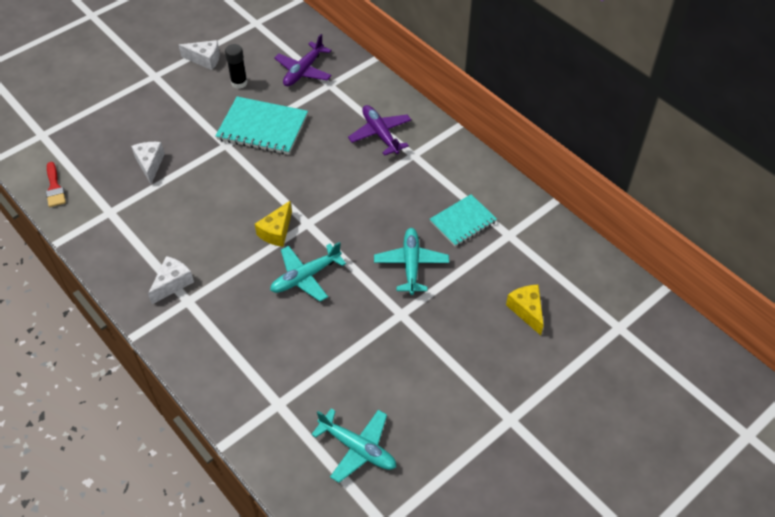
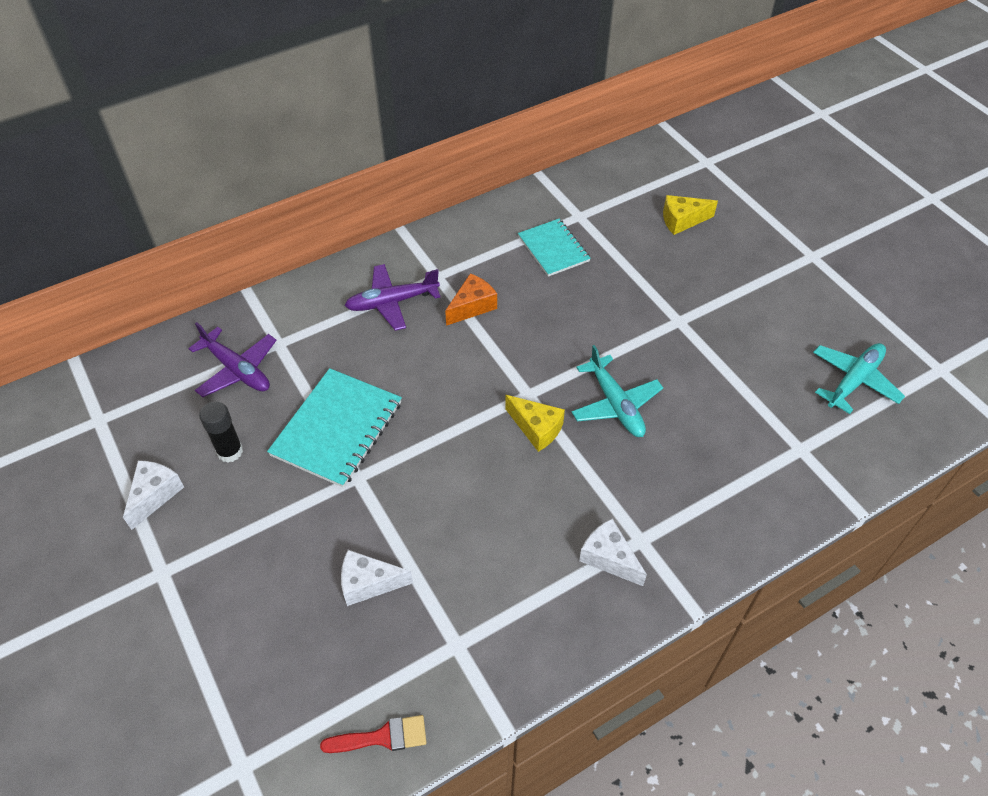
camera: 80 degrees left, 0 degrees up
(386, 179) = (472, 306): none -> orange cheese
(411, 264) = (609, 302): turquoise plane -> none

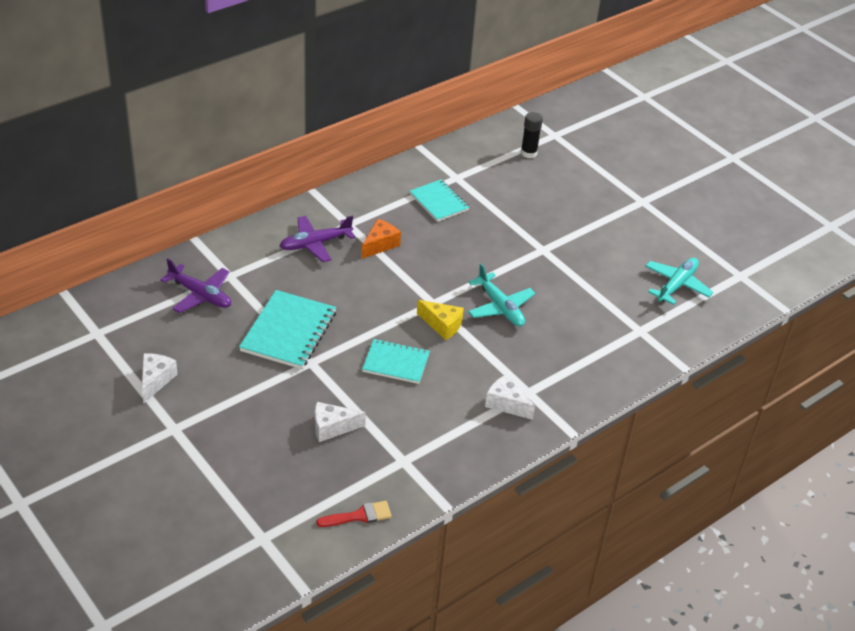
camera: 10 degrees left, 10 degrees down
(230, 451) = (208, 350): black glue stick -> black glue stick (528, 153)
(468, 484) = (396, 363): none -> turquoise notebook
(682, 220) = (539, 179): yellow cheese -> none

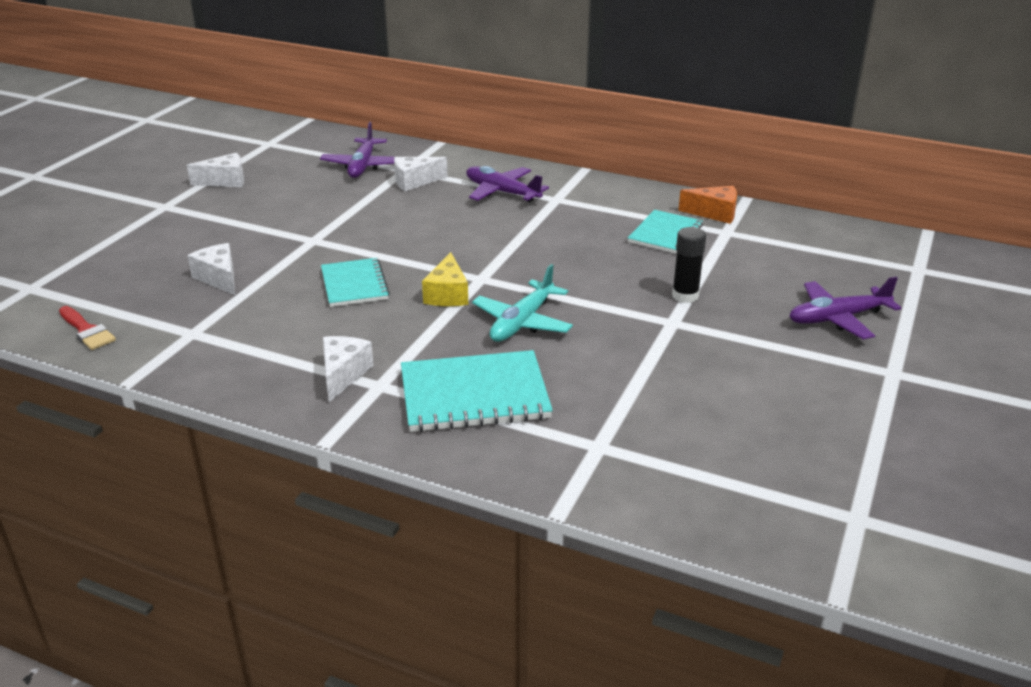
camera: 65 degrees right, 10 degrees down
(256, 278) = (414, 181): none -> white cheese
(289, 331) = (350, 217): turquoise notebook -> turquoise notebook (474, 395)
(380, 245) = (544, 223): orange cheese -> orange cheese (714, 213)
(528, 153) = (850, 262): black glue stick -> black glue stick (685, 296)
(582, 190) = (837, 318): none -> purple plane
(677, 285) = (744, 455): turquoise plane -> none

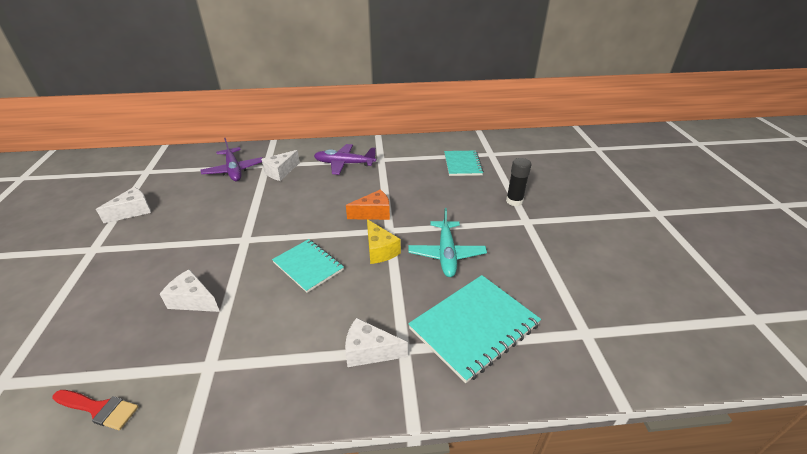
camera: 30 degrees left, 5 degrees up
(343, 374) = (369, 351): white cheese -> white cheese turned 60 degrees counterclockwise
(714, 213) = (473, 144): orange cheese -> orange cheese (373, 213)
(837, 318) = (597, 189): purple plane -> none

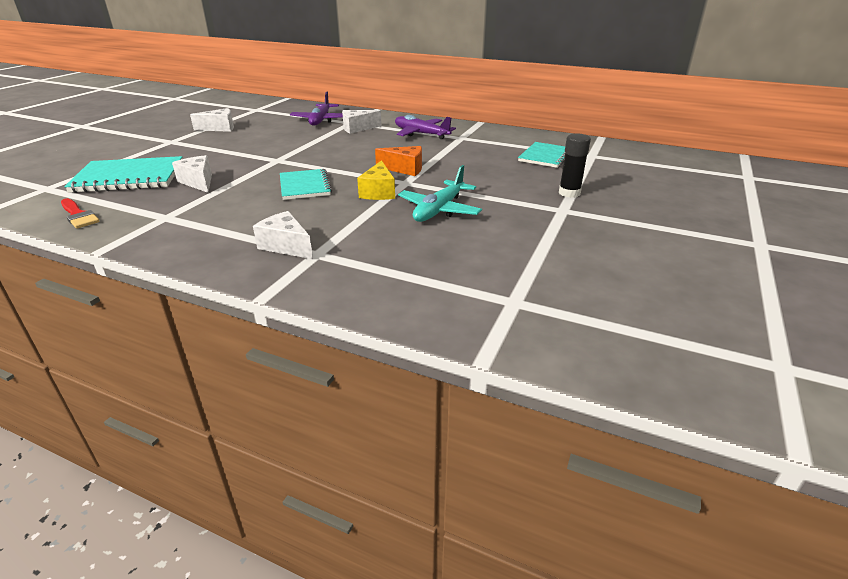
camera: 30 degrees right, 5 degrees down
(474, 327) = (399, 261): turquoise notebook -> turquoise notebook (129, 177)

